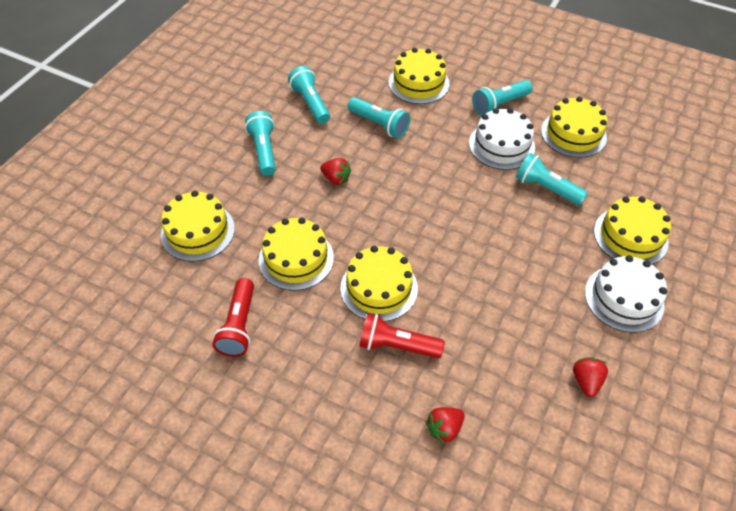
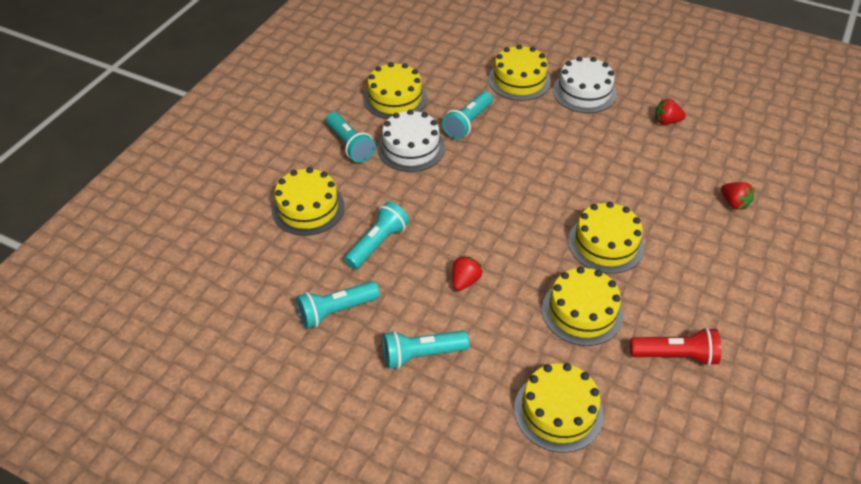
camera: 90 degrees left, 5 degrees down
(397, 345) = (665, 231): red flashlight -> none

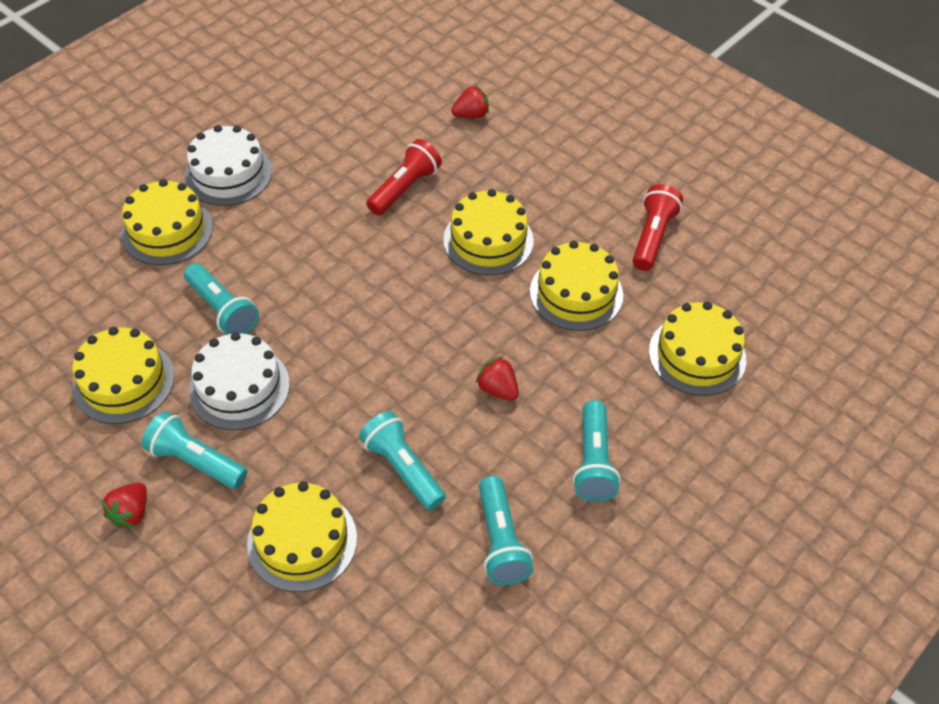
camera: 75 degrees left, 5 degrees up
(350, 145) = (196, 461): turquoise flashlight -> turquoise flashlight turned 135 degrees counterclockwise
(628, 183) = (405, 188): none -> red flashlight
(666, 121) = (320, 119): red strawberry -> red strawberry (131, 513)

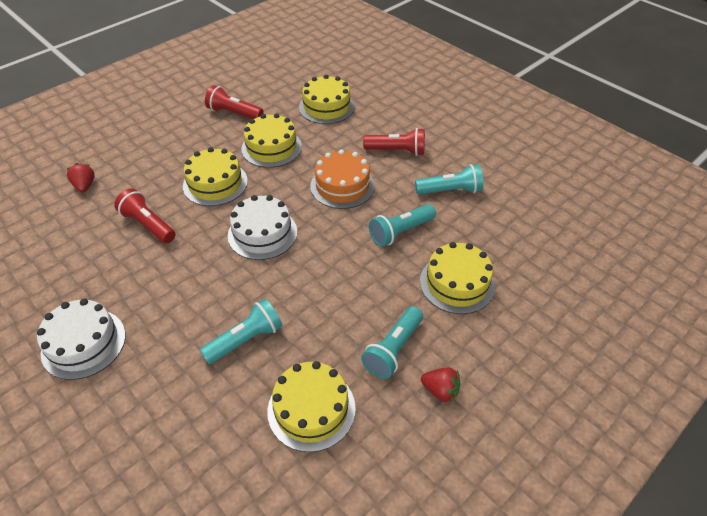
camera: 85 degrees left, 5 degrees down
(167, 230) = (139, 389): yellow cake -> none
(239, 387) = (326, 324): white cake -> white cake (262, 233)
(498, 389) = (342, 186): red strawberry -> orange cake
(593, 462) = (397, 151): turquoise flashlight -> red flashlight

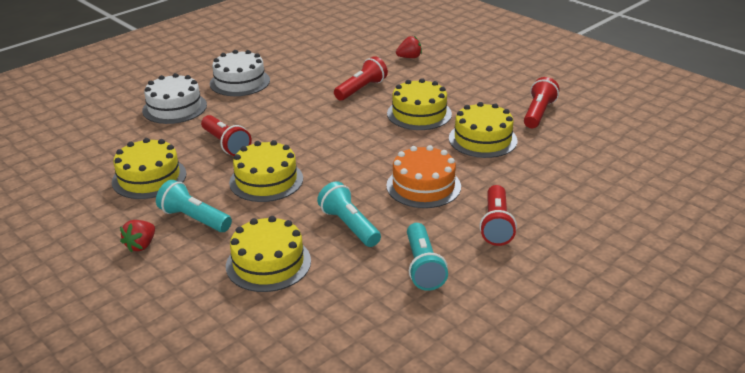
camera: 90 degrees right, 15 degrees down
(246, 340) = (226, 144): turquoise flashlight -> red flashlight
(262, 233) = (349, 143): white cake -> white cake (174, 108)
(326, 107) = (574, 171): yellow cake -> yellow cake (266, 180)

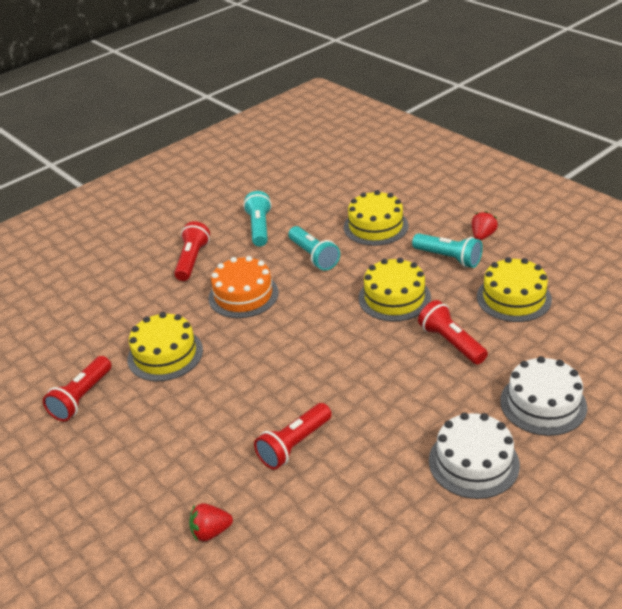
camera: 175 degrees left, 5 degrees up
(419, 113) = (225, 395): yellow cake -> none

